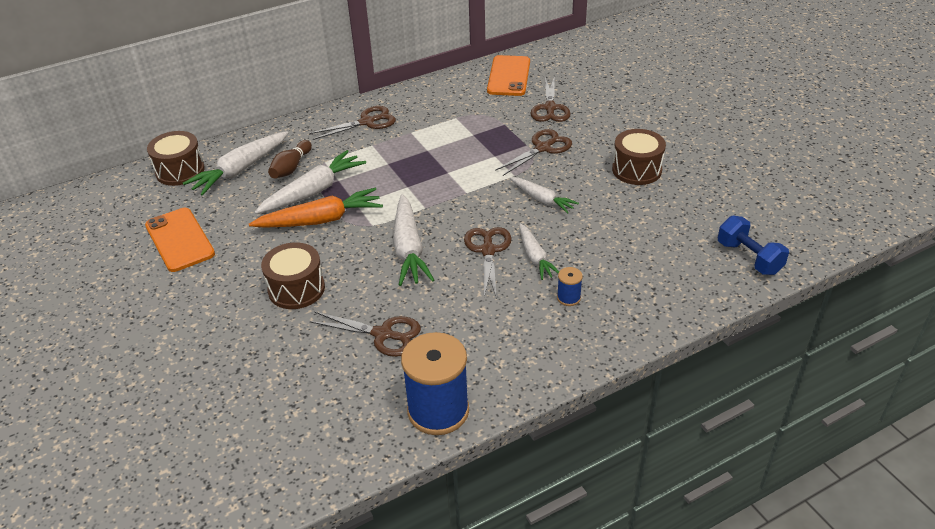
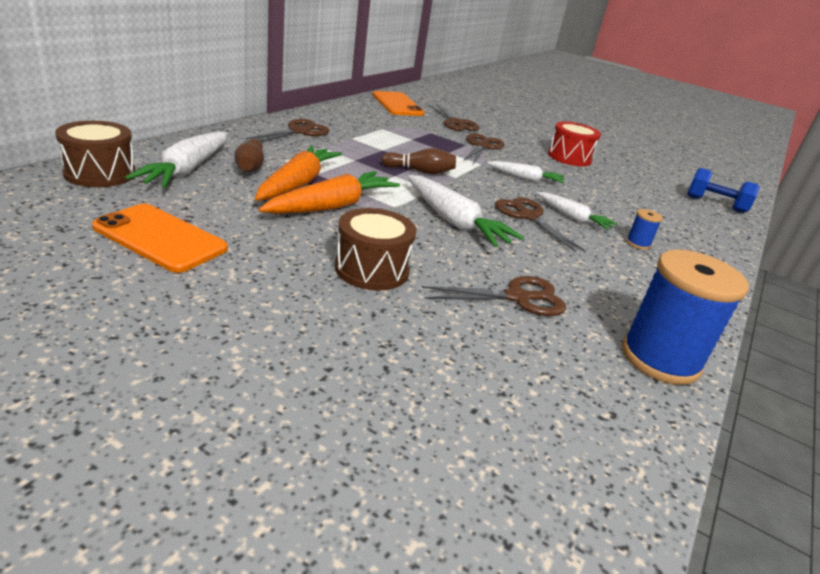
camera: 35 degrees left, 10 degrees down
(313, 192) = (298, 184): white carrot -> orange carrot
(437, 183) = (420, 171): none -> brown bowling pin
(636, 170) = (569, 157): brown drum -> red drum

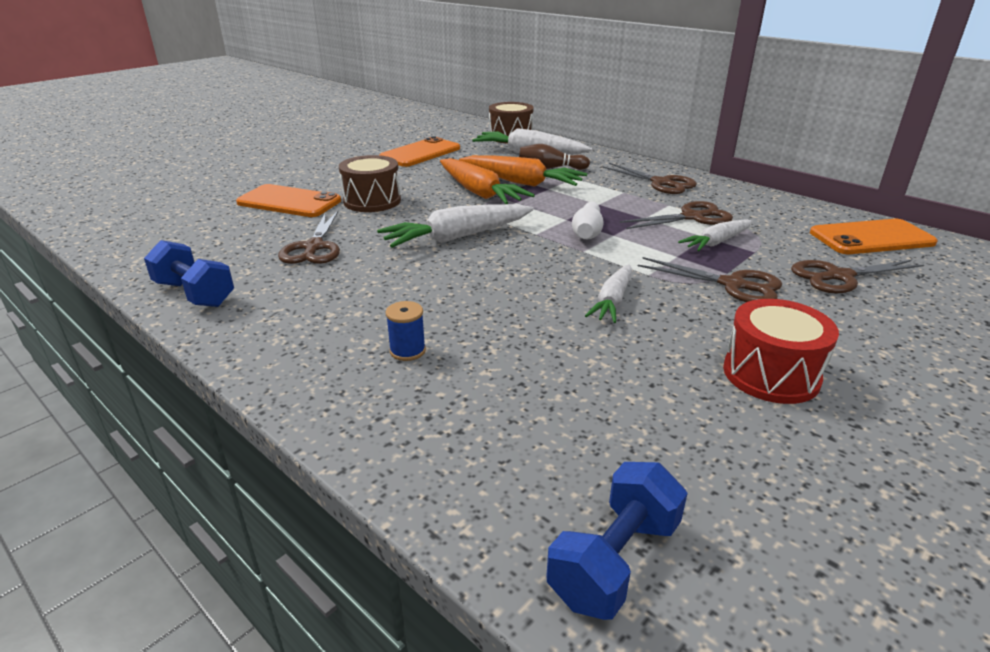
camera: 105 degrees right, 0 degrees up
(390, 337) = (289, 202): none -> orange phone
(420, 171) = (587, 232): brown bowling pin -> white bowling pin
(528, 216) = (478, 280): brown scissors -> brown scissors (692, 217)
(573, 217) = (483, 313): white carrot -> white carrot (716, 242)
(660, 359) = (195, 294): blue spool -> blue dumbbell

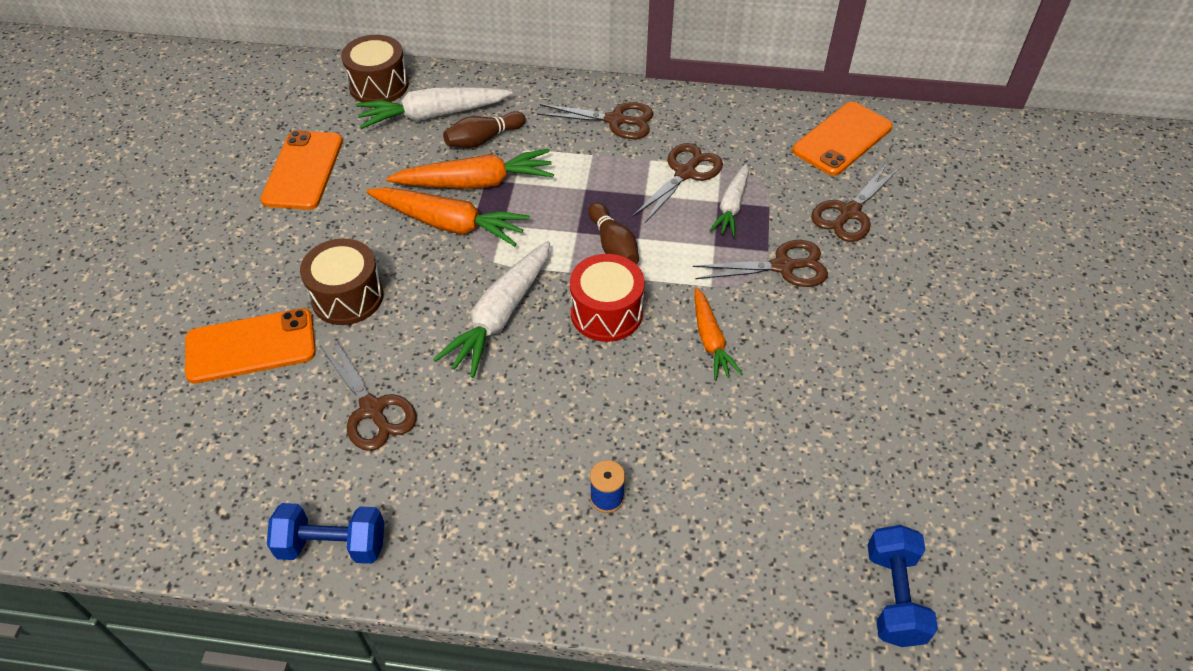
camera: 35 degrees left, 20 degrees up
(587, 232) = (613, 245): white bowling pin -> brown bowling pin
(612, 301) = (710, 340): white carrot -> orange carrot
(771, 374) = (873, 367): red drum -> red drum (606, 313)

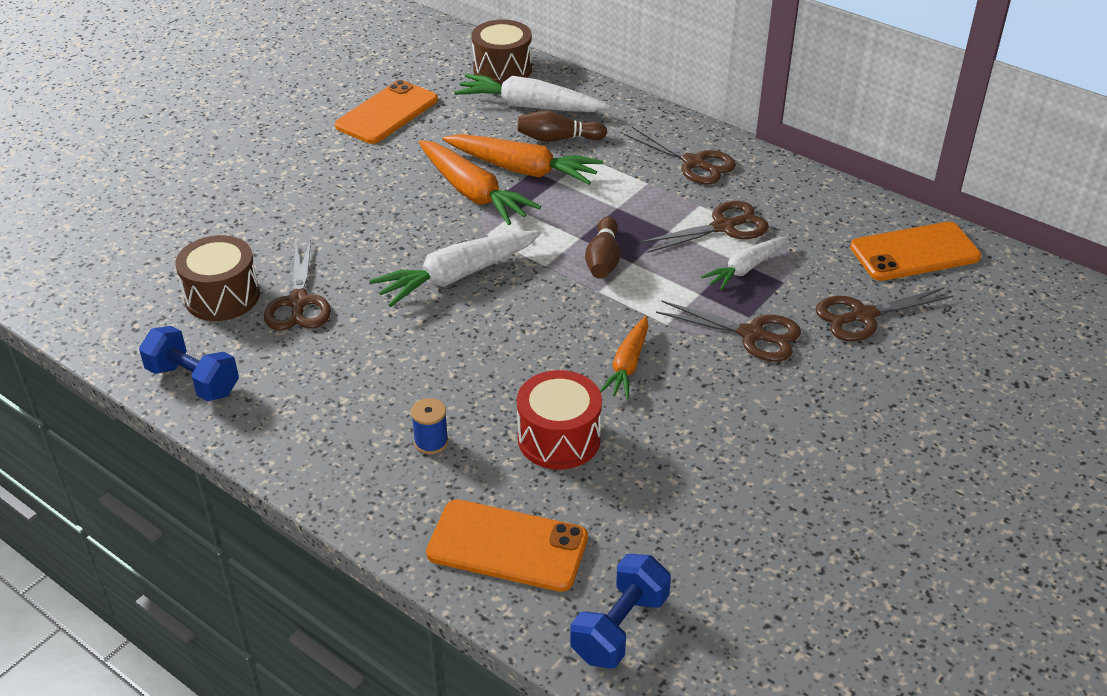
camera: 30 degrees right, 10 degrees down
(251, 346) = (245, 223): orange phone -> orange phone (507, 546)
(347, 297) = (346, 216): brown drum -> brown drum (222, 296)
(606, 313) = (551, 308): red drum -> red drum (559, 438)

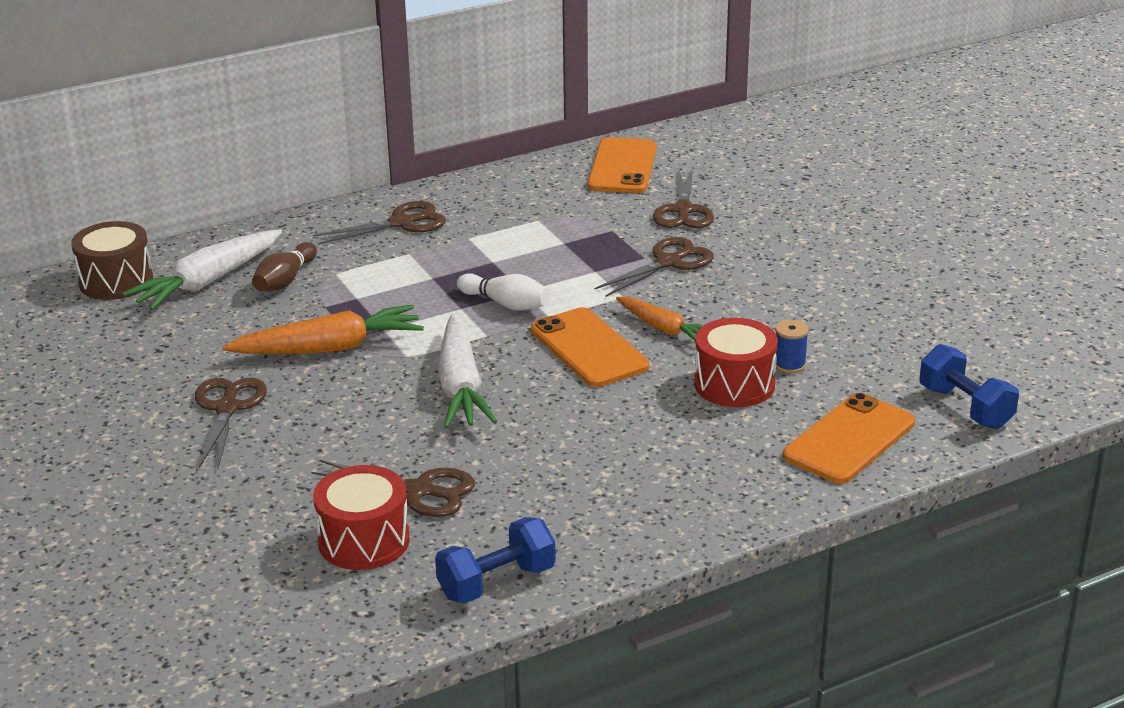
camera: 65 degrees left, 10 degrees down
(222, 296) = (364, 541): brown drum -> red drum
(387, 113) = (118, 369): orange phone -> orange phone (589, 348)
(431, 442) = (694, 451): blue spool -> blue spool (789, 365)
(522, 170) = (318, 312): orange carrot -> none
(603, 260) = (506, 304): brown bowling pin -> white bowling pin
(723, 227) = (512, 235): brown scissors -> brown scissors (227, 408)
(745, 269) = (580, 242): white carrot -> none

